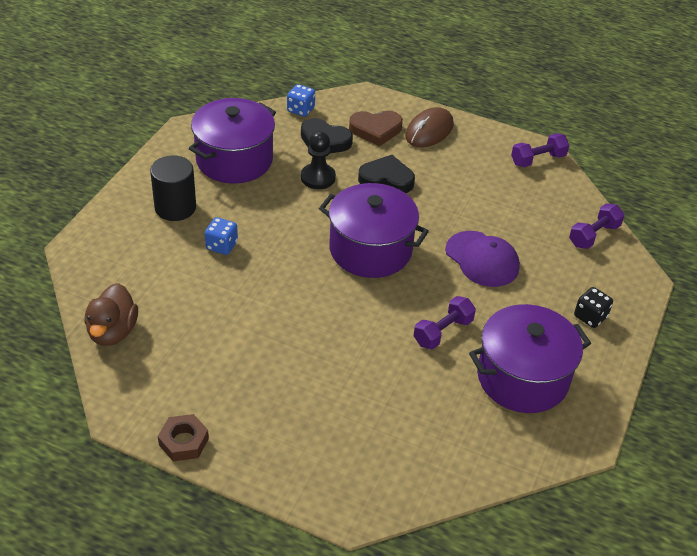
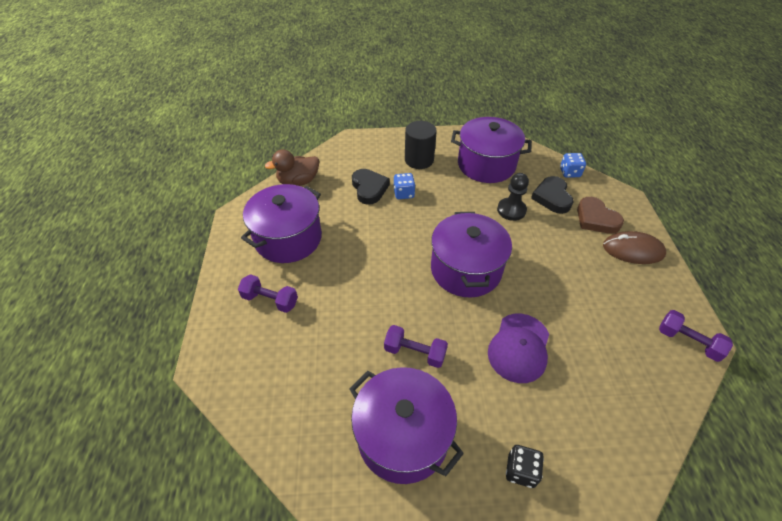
camera: 65 degrees right, 5 degrees up
(183, 441) = (229, 249): brown nut -> none
(210, 376) = (288, 238): none -> purple pot
(386, 179) = (549, 247): black heart -> black heart (369, 188)
(594, 235) = (635, 432): purple dumbbell -> purple dumbbell (270, 300)

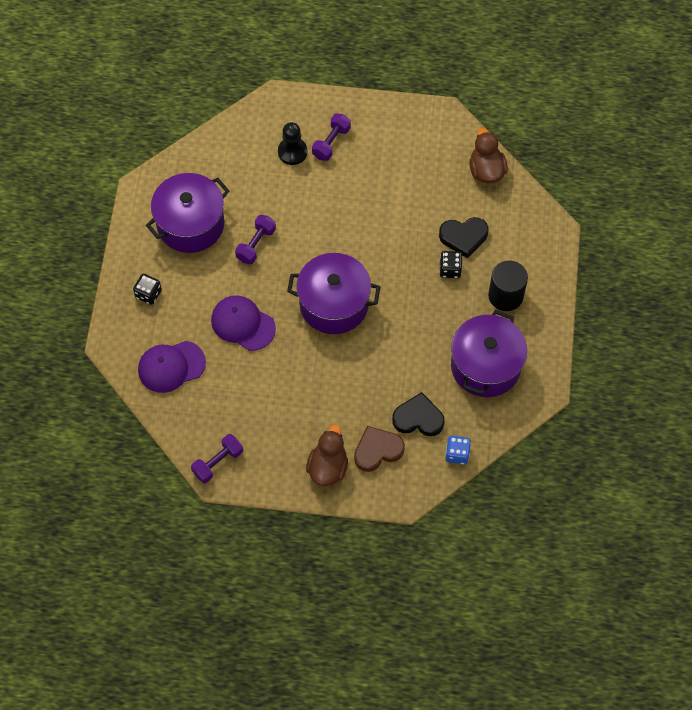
camera: 100 degrees right, 15 degrees up
(288, 238) = (403, 158): purple pot -> none
(403, 193) = (450, 269): blue dice -> black dice
(511, 210) = (406, 369): black pawn -> black pawn (292, 152)
(606, 416) = (171, 366): none -> purple cap
(633, 250) = (328, 467): brown mouse -> brown duck

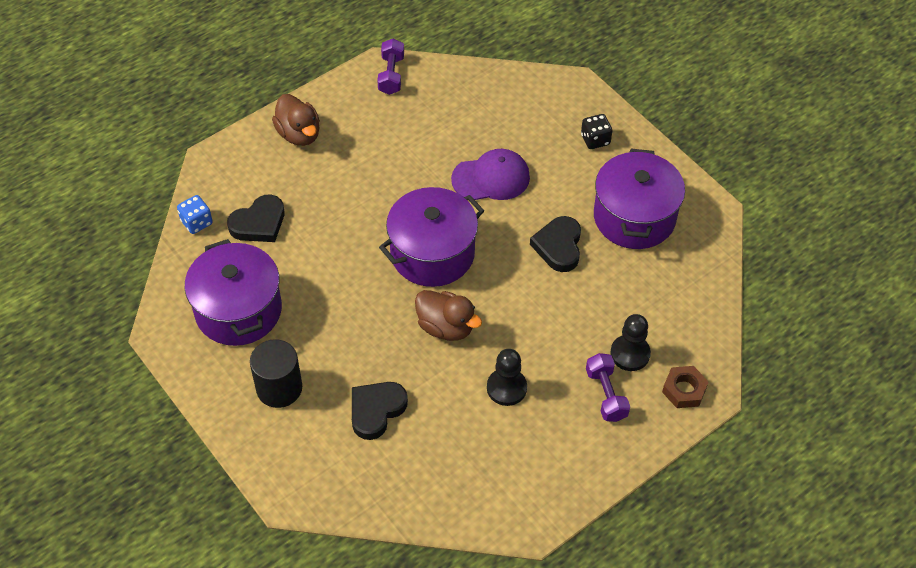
camera: 135 degrees right, 10 degrees down
(171, 366) = (509, 106): purple cap -> none
(256, 244) = (558, 246): purple dumbbell -> black heart
(288, 111) = (684, 390): none -> brown nut
(377, 450) = (270, 175): brown heart -> none
(380, 190) = (506, 388): none -> black pawn
(450, 269) = (358, 368): black dice -> none
(486, 170) = (423, 500): brown duck -> brown duck (446, 327)

